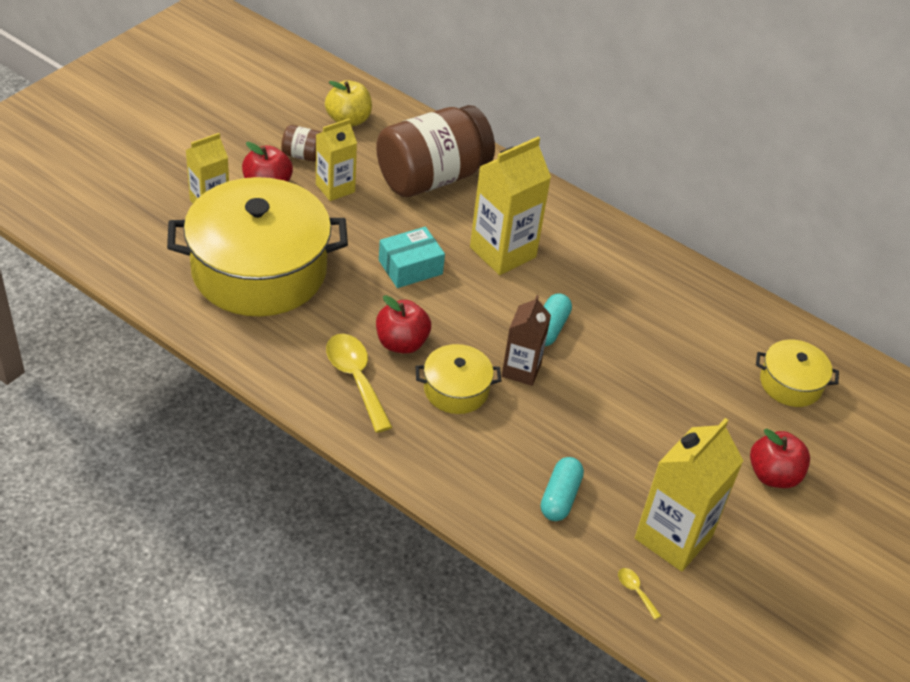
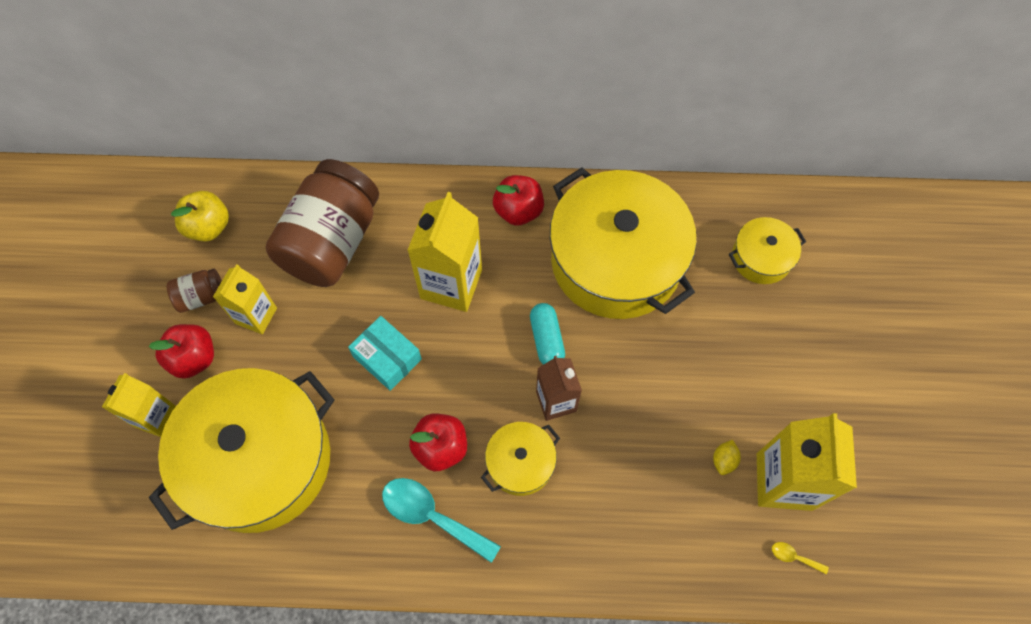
camera: 30 degrees left, 20 degrees up
(356, 378) = (432, 516): yellow spoon -> turquoise spoon
(410, 267) = (387, 358): turquoise box -> turquoise box turned 75 degrees counterclockwise
(560, 497) = (677, 510): turquoise capsule -> none
(631, 491) = (724, 460): none -> yellow lemon
(655, 314) = (616, 261): none -> yellow pot
(773, 475) = (810, 361): red apple -> red apple (518, 211)

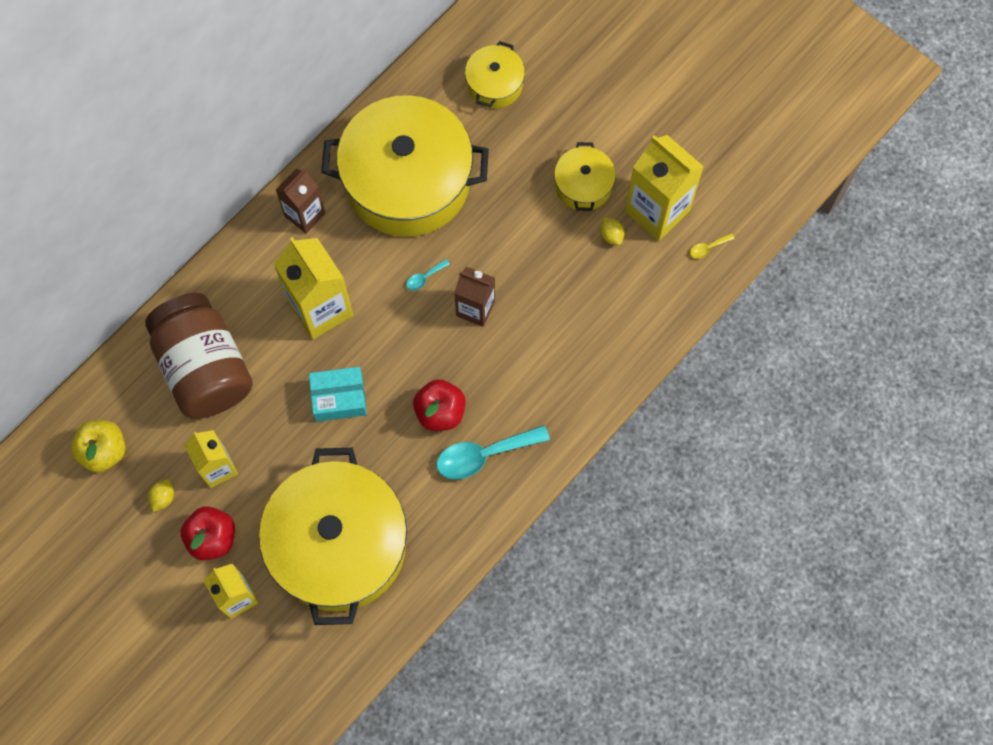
camera: 50 degrees left, 5 degrees up
(201, 297) = (163, 498): brown jar -> yellow lemon
(518, 211) = (305, 215): red apple -> brown carton
(520, 463) = (498, 367): yellow pot -> yellow pot (583, 185)
(546, 339) = (424, 278): turquoise capsule -> turquoise spoon

